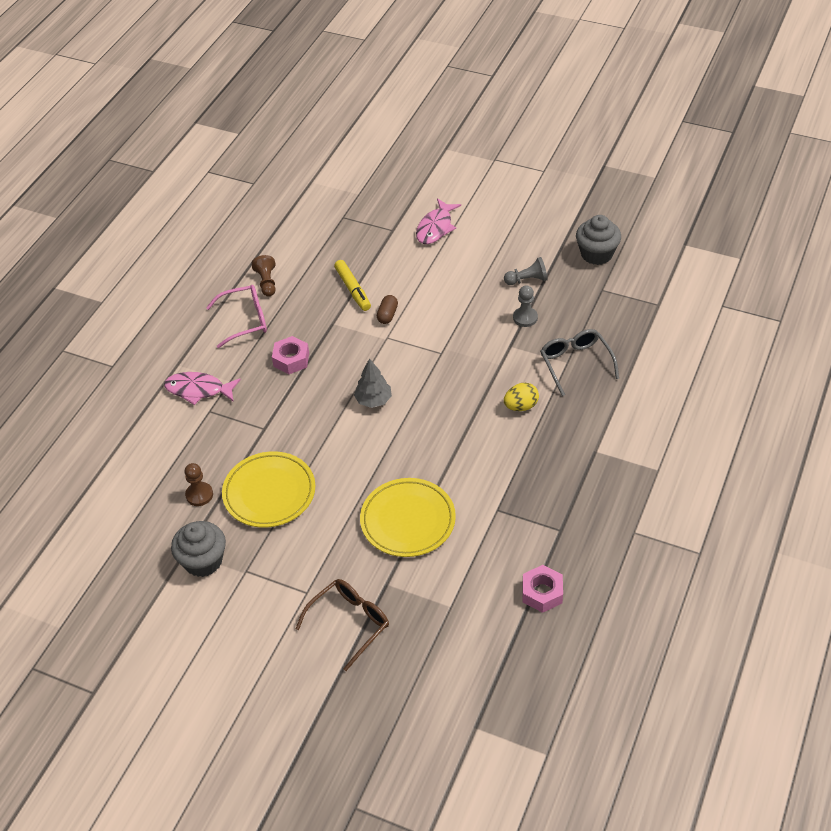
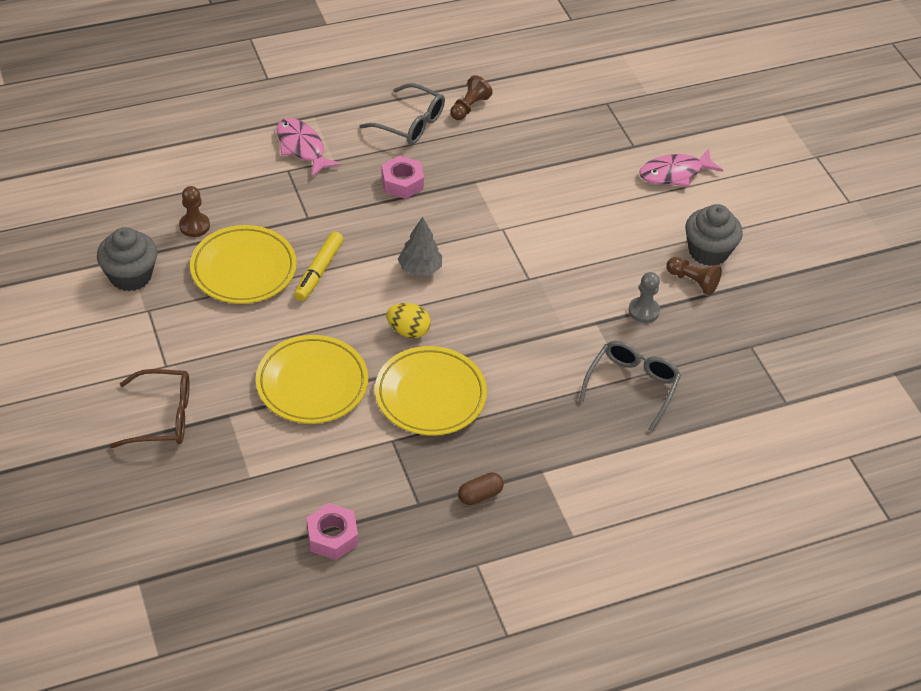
camera: 40 degrees right, 0 degrees up
(245, 320) = (410, 123): pink glasses -> grey glasses
(353, 289) = (530, 168): yellow marker -> yellow marker (318, 271)
(387, 315) = (529, 211): brown capsule -> brown capsule (480, 495)
(481, 465) = (430, 395): none -> yellow plate
(521, 406) = (532, 378): yellow egg -> yellow egg (408, 331)
(527, 280) = (692, 281): grey pawn -> brown pawn
(596, 254) = (792, 312): grey cupcake -> grey cupcake (708, 251)

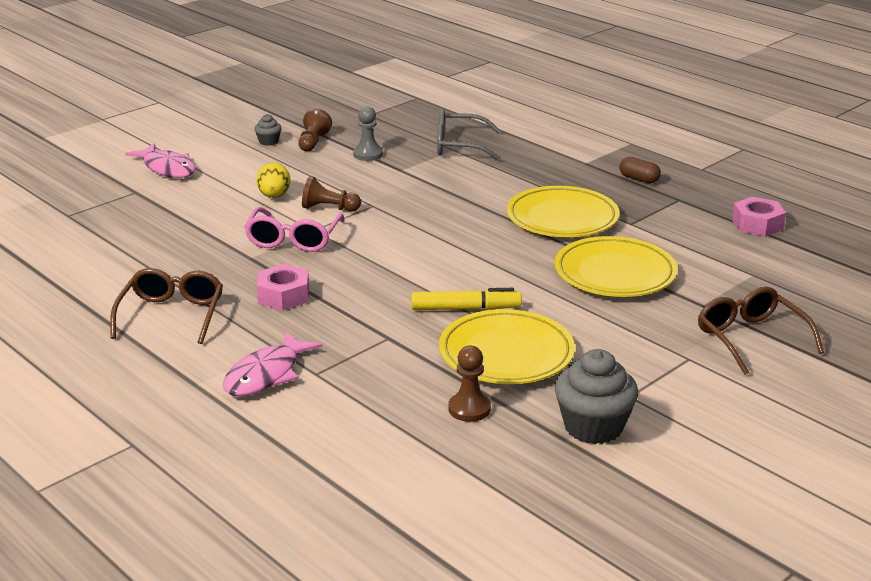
camera: 110 degrees left, 20 degrees down
(408, 331) = (498, 244): yellow egg -> yellow egg (274, 196)
(410, 123) = (172, 315): grey glasses -> brown glasses
(420, 269) = (409, 257): grey tree -> none
(469, 107) = (118, 286): brown pawn -> brown pawn (329, 208)
(490, 212) = (293, 239): none -> pink glasses
(708, 251) = (268, 141): grey cupcake -> grey cupcake, size x0.49

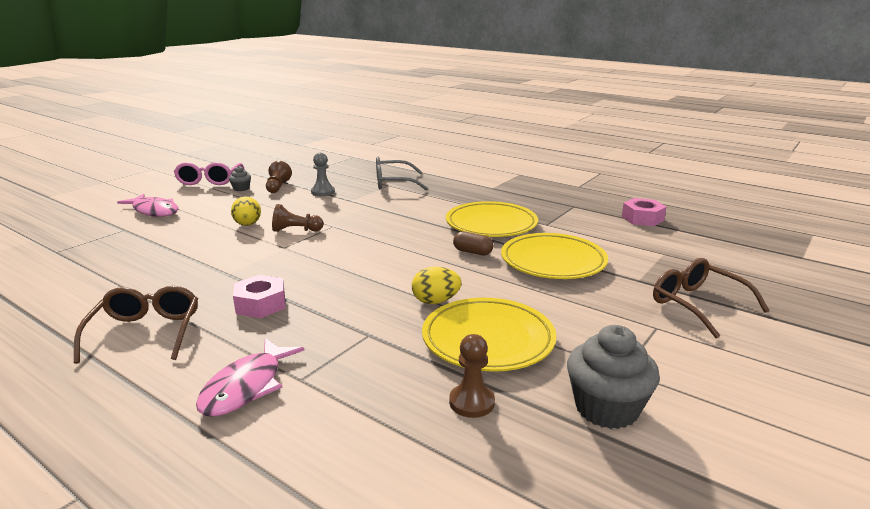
camera: 10 degrees left, 5 degrees down
(293, 239) = (266, 256): pink glasses -> pink glasses (209, 180)
(465, 309) = (435, 301): yellow marker -> yellow egg
(639, 179) = (537, 195): brown capsule -> brown capsule (472, 252)

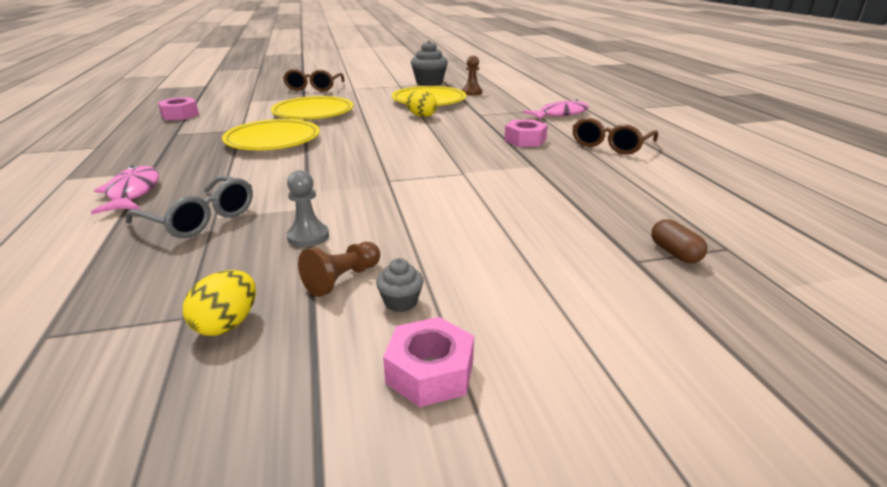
camera: 140 degrees left, 5 degrees up
(154, 211) = (584, 291): pink fish -> pink fish (132, 193)
(209, 180) = (430, 372): pink glasses -> pink nut
(247, 225) = (470, 211): yellow egg -> yellow egg (227, 324)
(296, 230) = (430, 186): brown pawn -> none
(472, 252) = (339, 129): brown capsule -> brown capsule (675, 253)

